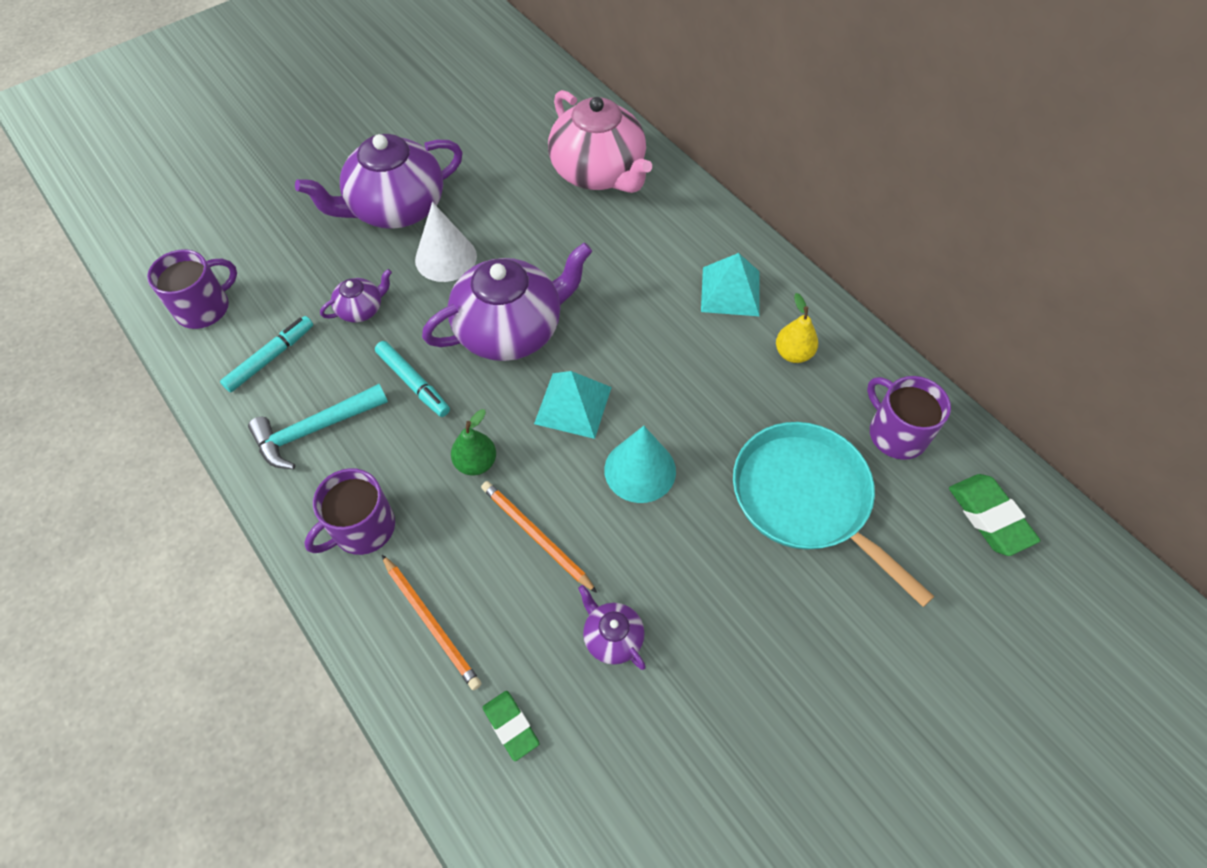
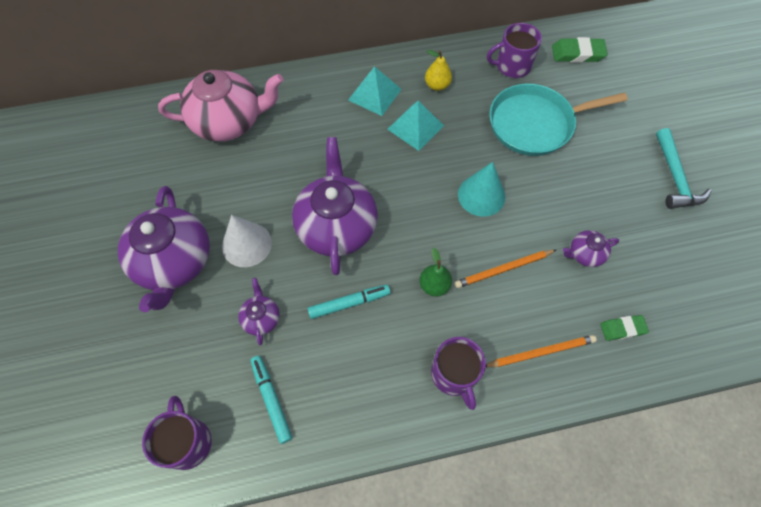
camera: 65 degrees left, 5 degrees up
(315, 430) = (357, 384): turquoise hammer -> turquoise hammer (675, 177)
(573, 405) = (417, 212): turquoise pyramid -> turquoise pyramid (415, 127)

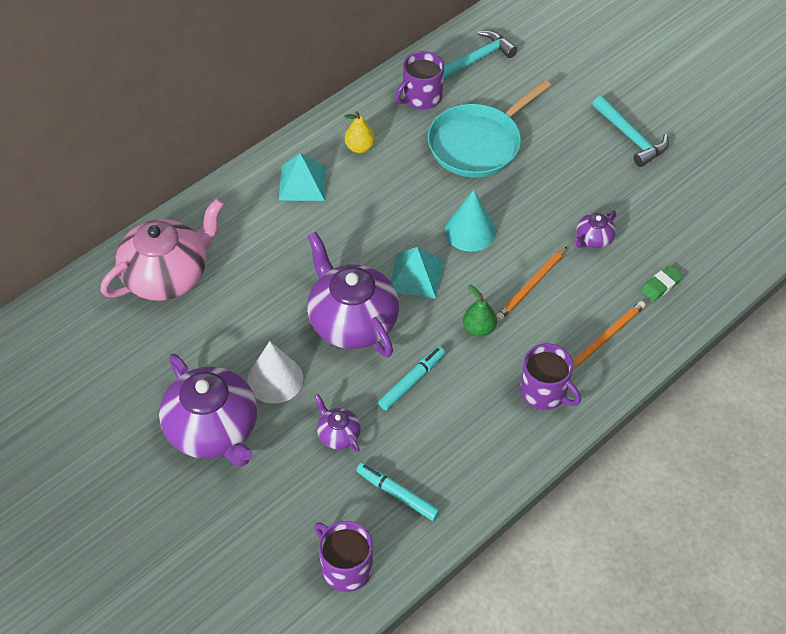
camera: 30 degrees left, 10 degrees down
(415, 127) = (365, 196): turquoise pyramid -> turquoise pyramid (416, 275)
(577, 53) = (476, 59): green eraser -> turquoise hammer

